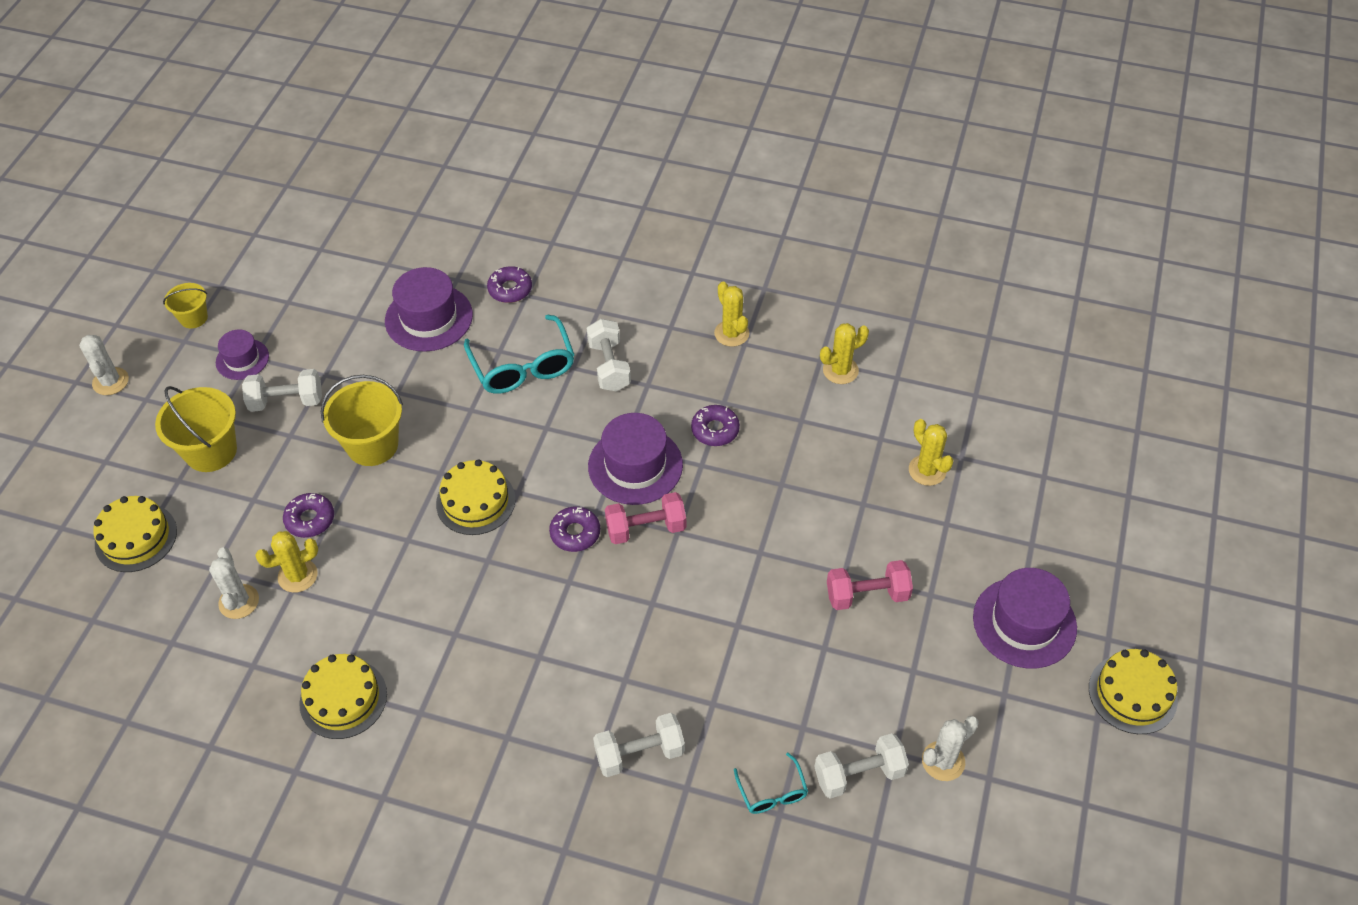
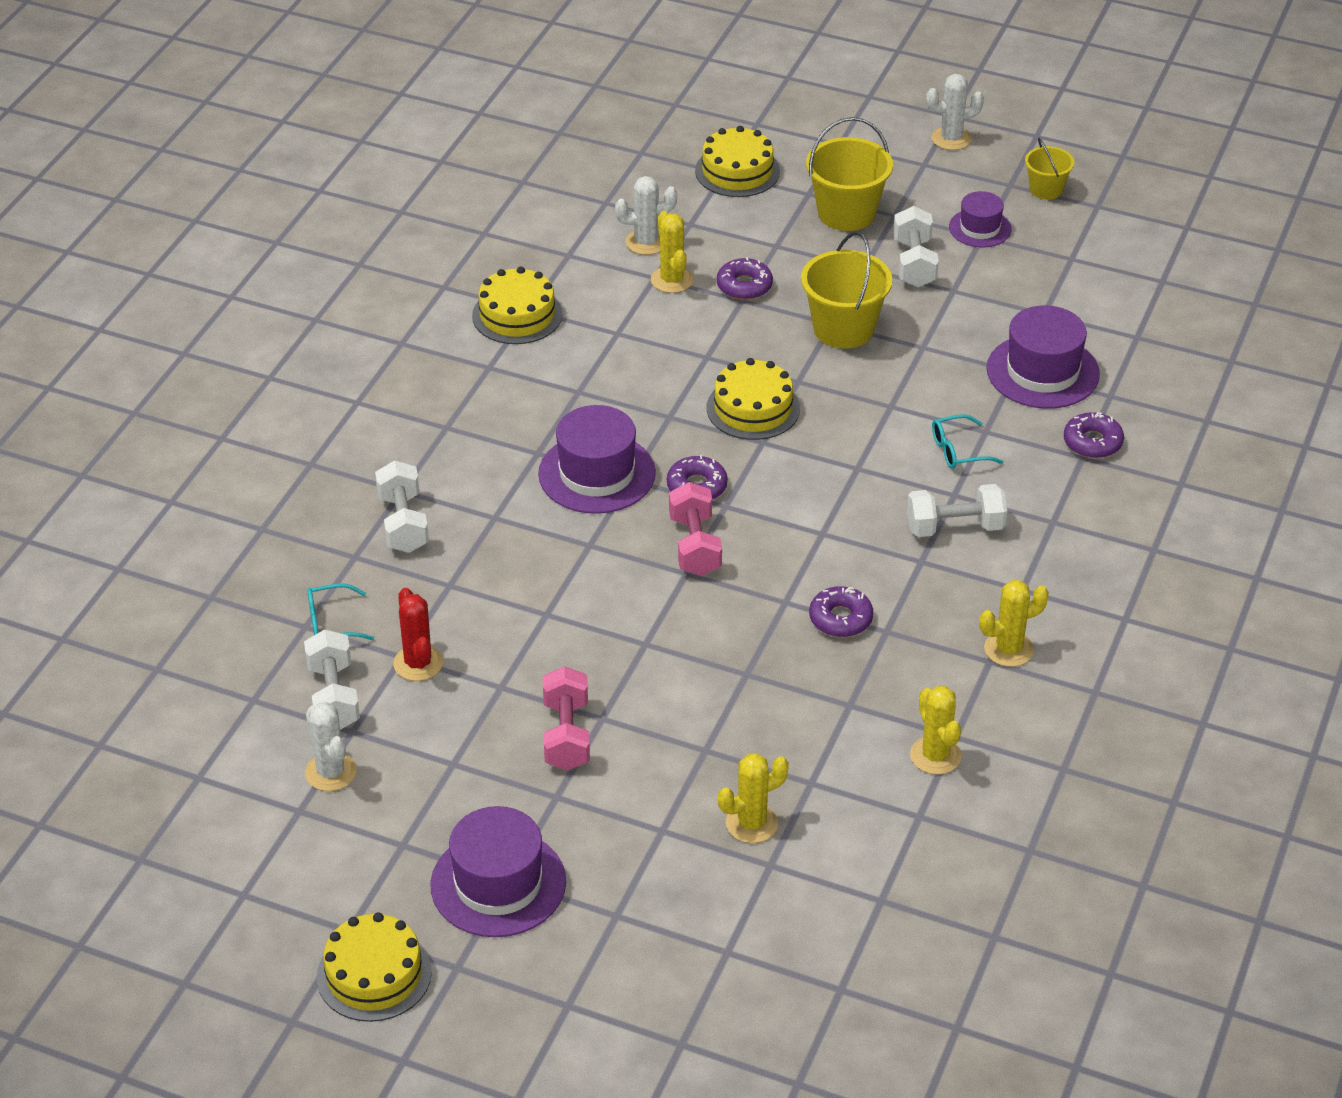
camera: 95 degrees right, 10 degrees down
(523, 366) = (958, 450): turquoise glasses -> turquoise glasses, size x0.53
(635, 465) = (790, 542): purple hat -> purple hat (597, 473)
(809, 714) = (418, 663): none -> red cactus

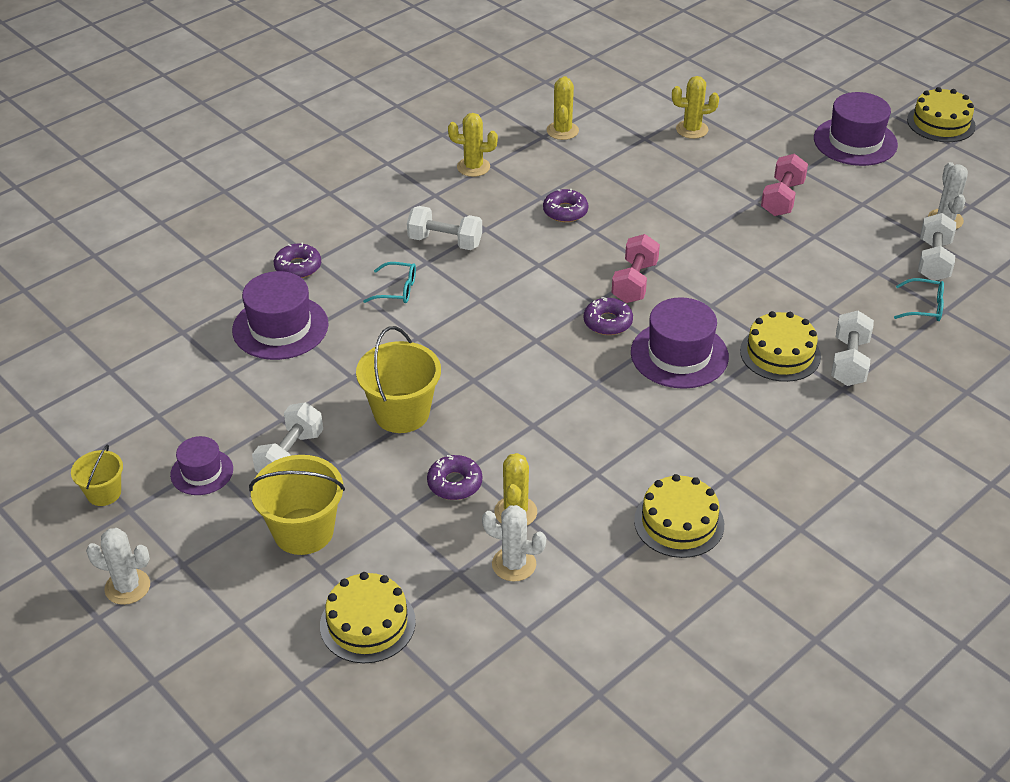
camera: 155 degrees left, 0 degrees up
(418, 663) = (867, 264): red cactus -> none
(753, 408) = (525, 368): yellow cake -> yellow cake (780, 353)

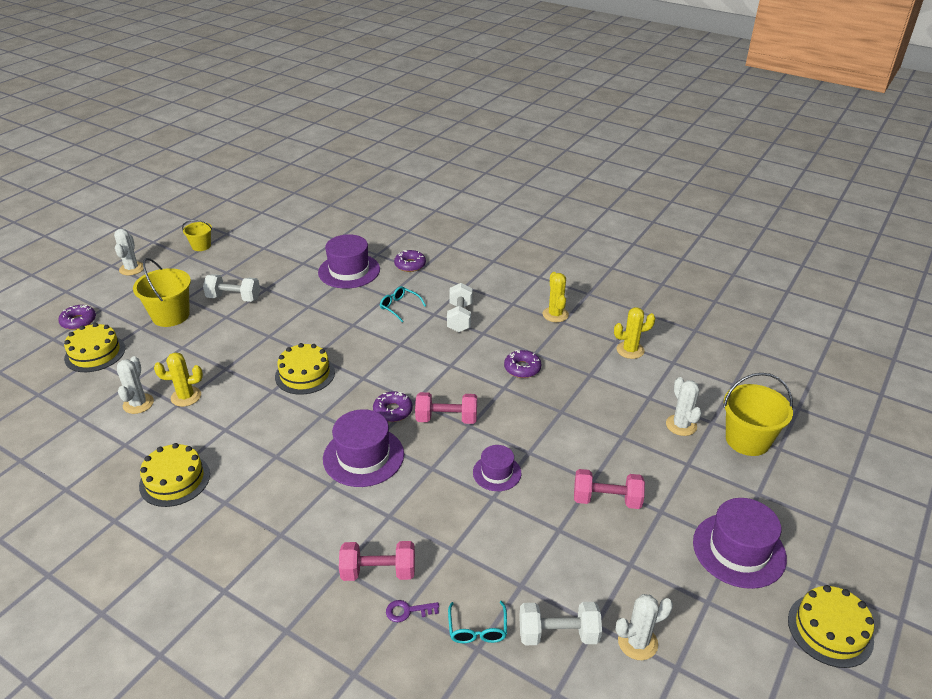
camera: 75 degrees right, 5 degrees down
(202, 472) = (218, 271): purple hat -> purple hat (497, 473)
(396, 290) = (399, 307): turquoise glasses -> turquoise glasses turned 135 degrees clockwise
(401, 413) = (276, 332): yellow bucket -> yellow bucket (747, 440)
(454, 483) = (212, 366): purple donut -> purple donut (78, 321)
(692, 129) = (681, 425): yellow cactus -> white cactus
(780, 353) = (379, 520): yellow cake -> yellow cake (305, 374)
(849, 362) = (378, 572): white dumbbell -> pink dumbbell
(899, 348) = (408, 611): none -> purple key

